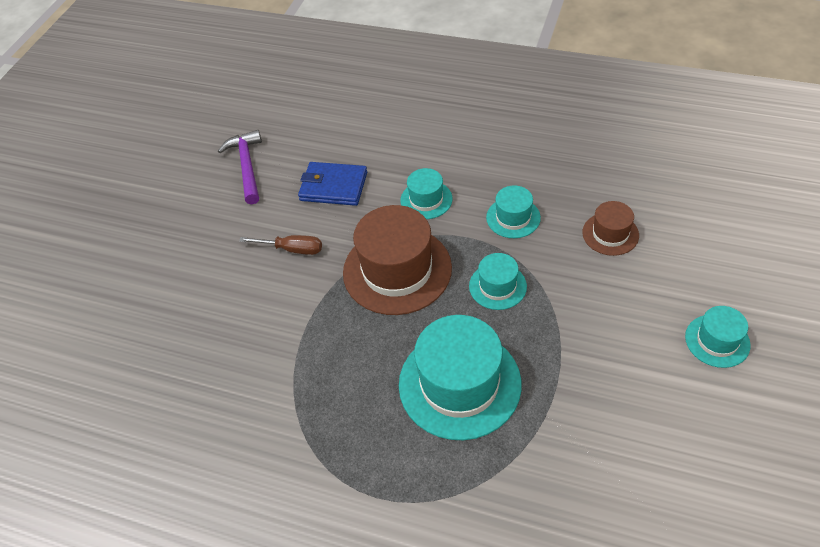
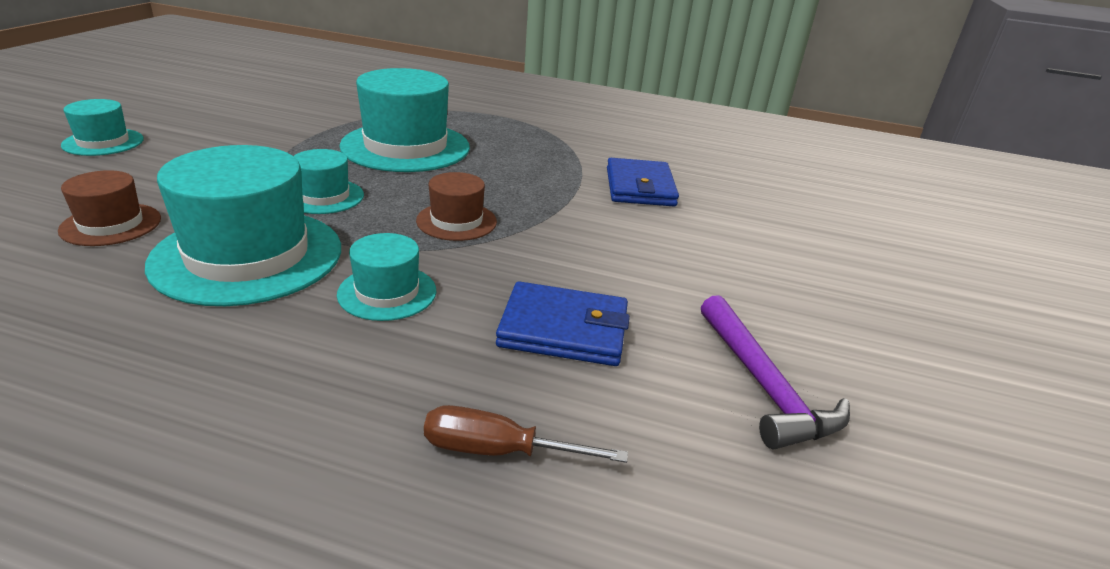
camera: 170 degrees right, 20 degrees down
(249, 343) = (639, 187): none -> blue wallet
(293, 249) = (615, 254): brown screwdriver -> brown screwdriver (497, 450)
(397, 270) = (456, 221): brown hat -> brown hat, size x0.51
(513, 217) = (248, 255): turquoise hat -> turquoise hat, size x1.95

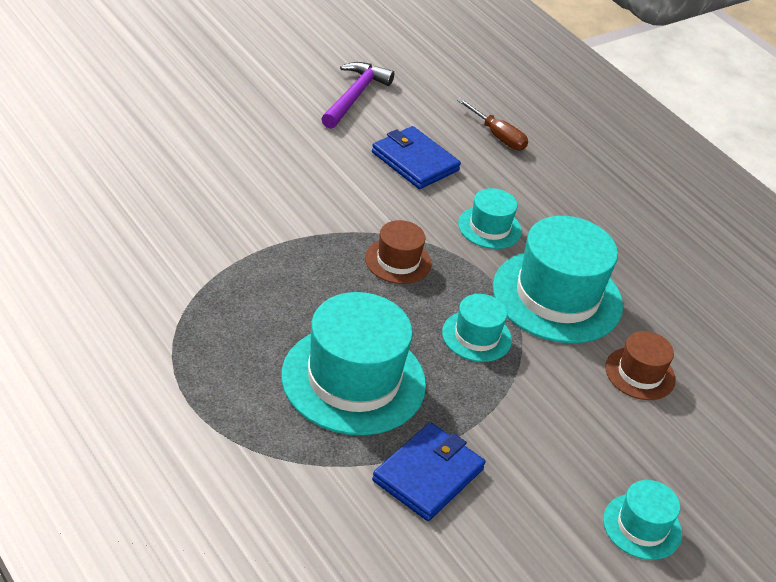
camera: 145 degrees left, 10 degrees up
(639, 187) = (209, 224): blue wallet -> blue wallet (428, 475)

